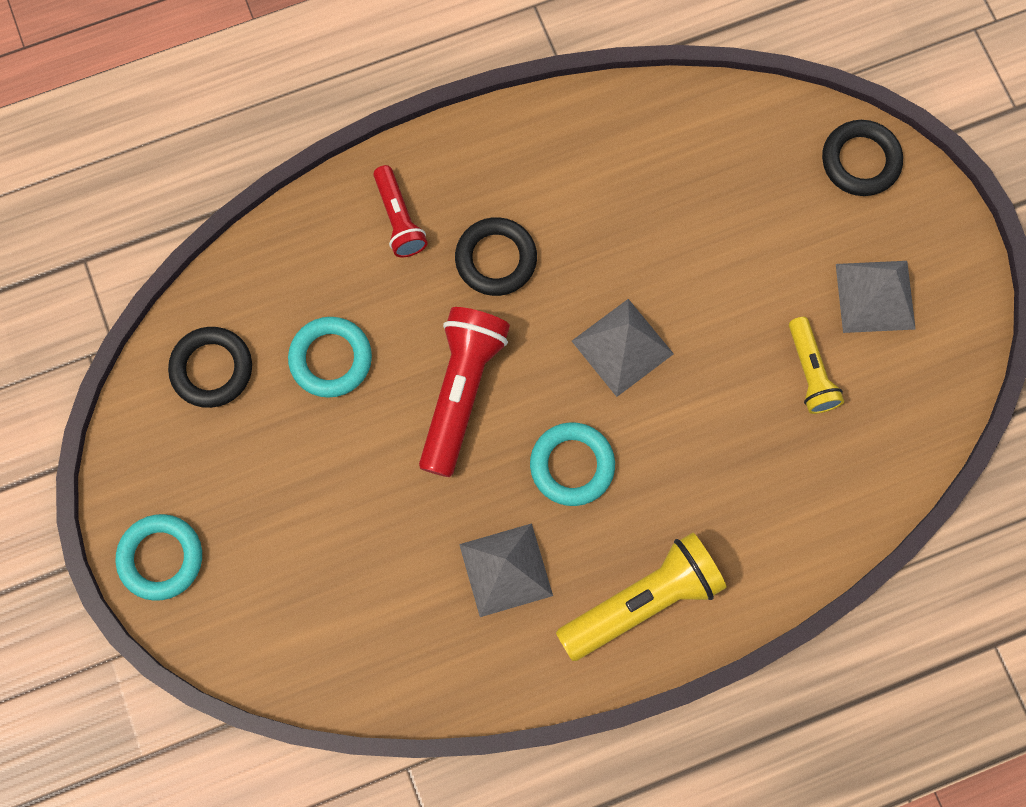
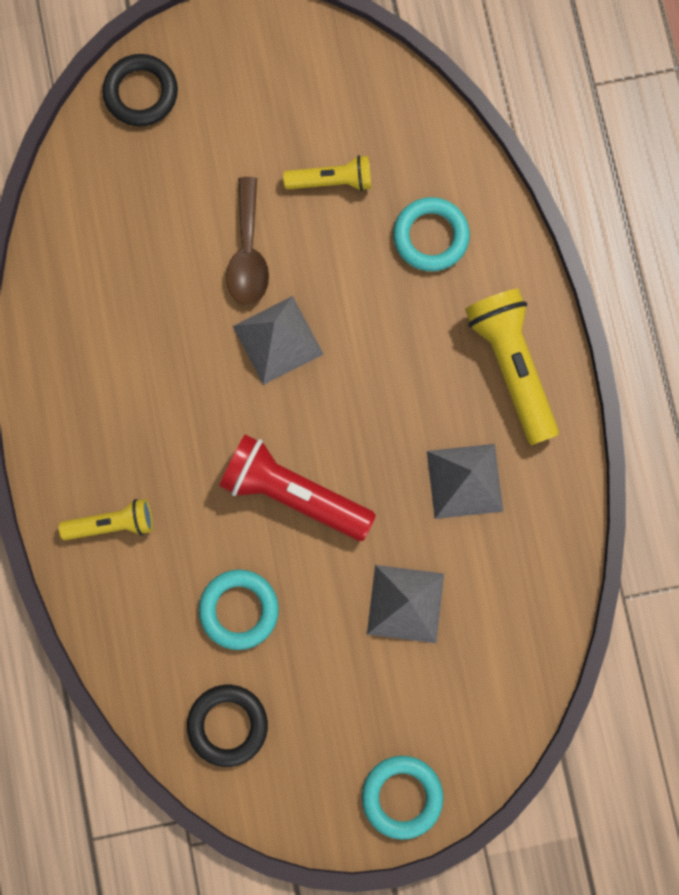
camera: 80 degrees left, 5 degrees up
(399, 219) = (112, 524): red flashlight -> yellow flashlight
(496, 259) = (170, 439): black ring -> none
(572, 465) = (380, 405): turquoise ring -> turquoise ring (430, 236)
(710, 300) = (248, 253): none -> brown spoon
(875, 296) = (272, 109): grey pyramid -> grey pyramid (405, 603)

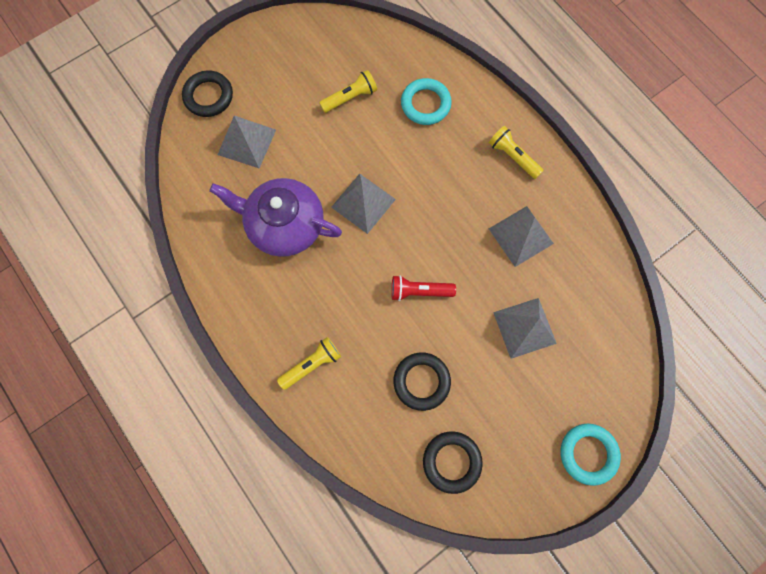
camera: 25 degrees left, 5 degrees down
(161, 323) = (285, 225): none -> purple teapot
(163, 183) = (246, 142): none -> grey pyramid
(239, 609) = (421, 381): turquoise ring -> black ring
(248, 253) = (319, 160): brown spoon -> none
(293, 493) = (419, 291): red flashlight -> red flashlight, size x0.59
(512, 366) = (513, 157): yellow flashlight -> yellow flashlight, size x0.59

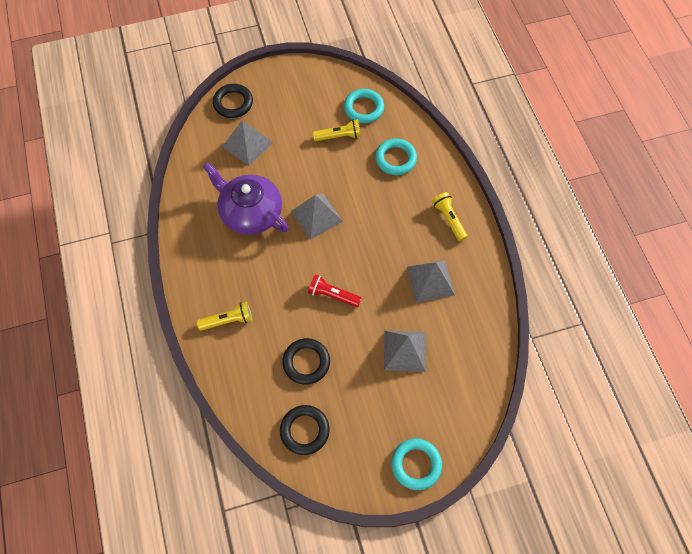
camera: 20 degrees right, 10 degrees down
(365, 54) = (363, 108): none -> turquoise ring

